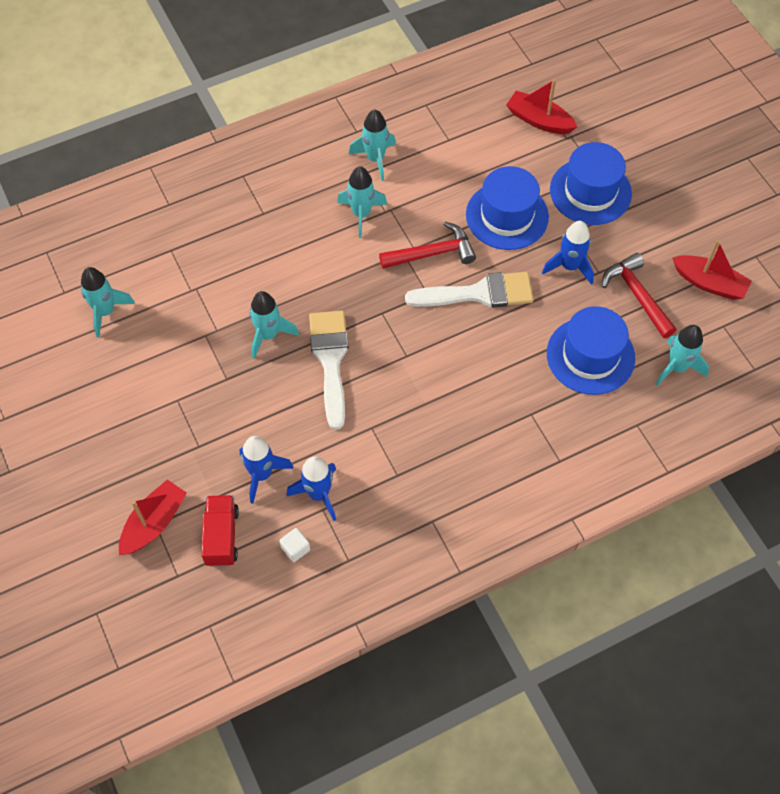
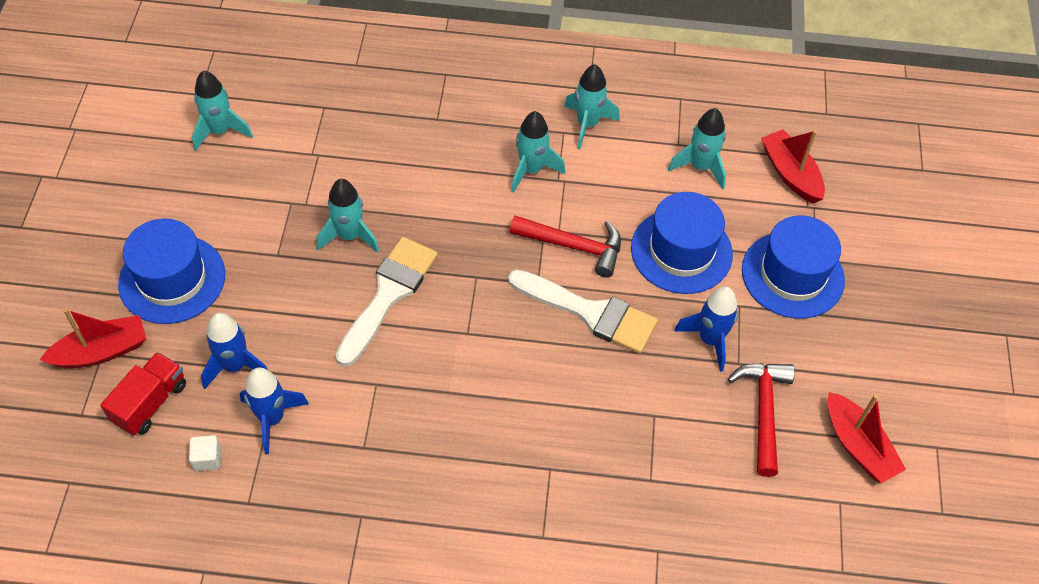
camera: 30 degrees right, 5 degrees down
(590, 356) = (661, 446): blue hat -> blue hat (172, 279)
(677, 367) = (751, 515): turquoise rocket -> turquoise rocket (700, 167)

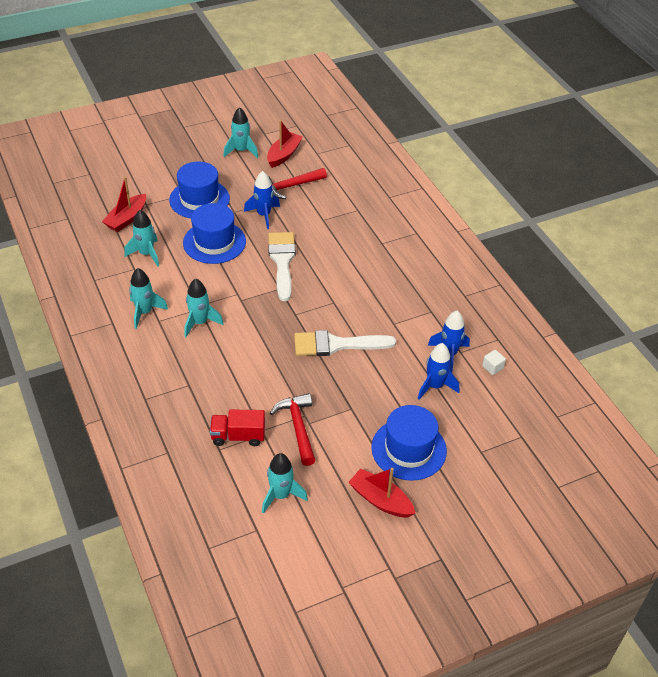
camera: 120 degrees left, 10 degrees down
(102, 351) = (480, 452): red boat -> red boat (380, 500)
(150, 403) = (487, 410): red truck -> red truck (238, 436)
(349, 236) = (311, 382): turquoise rocket -> turquoise rocket (241, 151)
(573, 246) = (243, 284): red hammer -> red hammer (298, 427)

